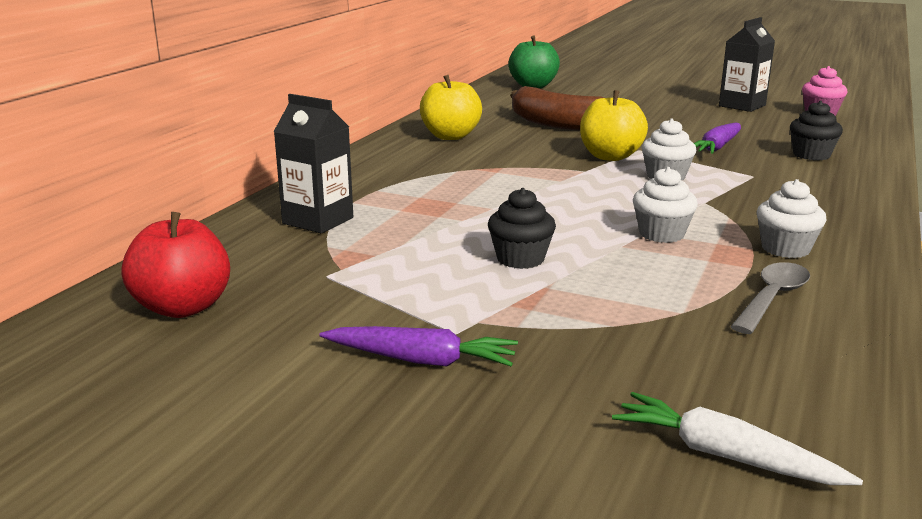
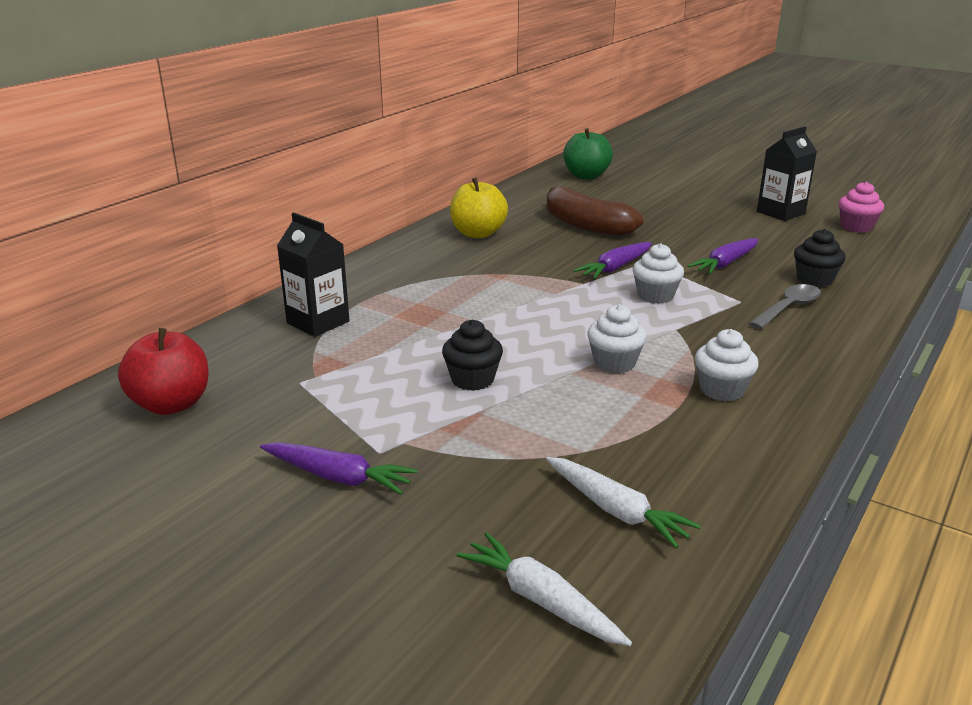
camera: 10 degrees right, 5 degrees up
(610, 156) = (615, 268): yellow apple -> purple carrot
(750, 363) = (616, 510): none -> white carrot
(772, 298) = (676, 444): grey spoon -> grey spoon (788, 308)

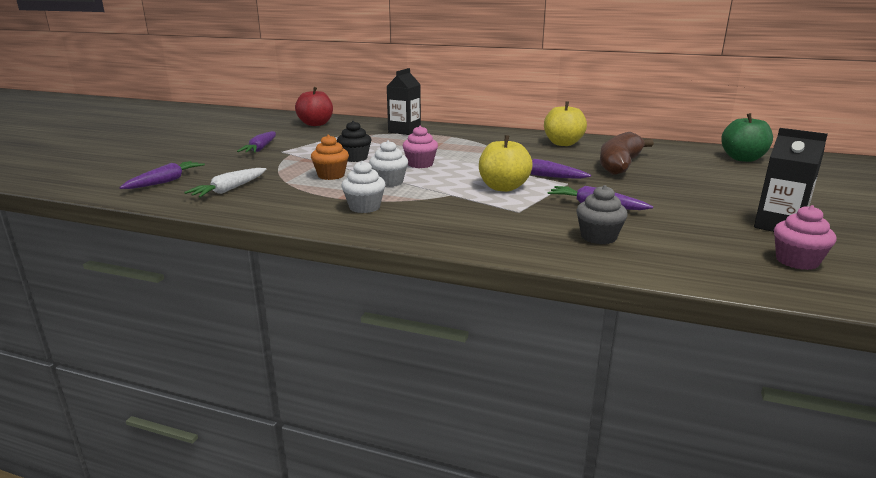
camera: 75 degrees right, 5 degrees down
(532, 332) = (420, 164): none -> pink cupcake
(540, 600) = (165, 181): white carrot -> purple carrot
(564, 406) = (331, 175): none -> orange cupcake
(655, 296) = (503, 188): white cupcake -> yellow apple
(788, 308) = (521, 226): grey spoon -> none
(814, 280) = (598, 237): black cupcake -> grey cupcake

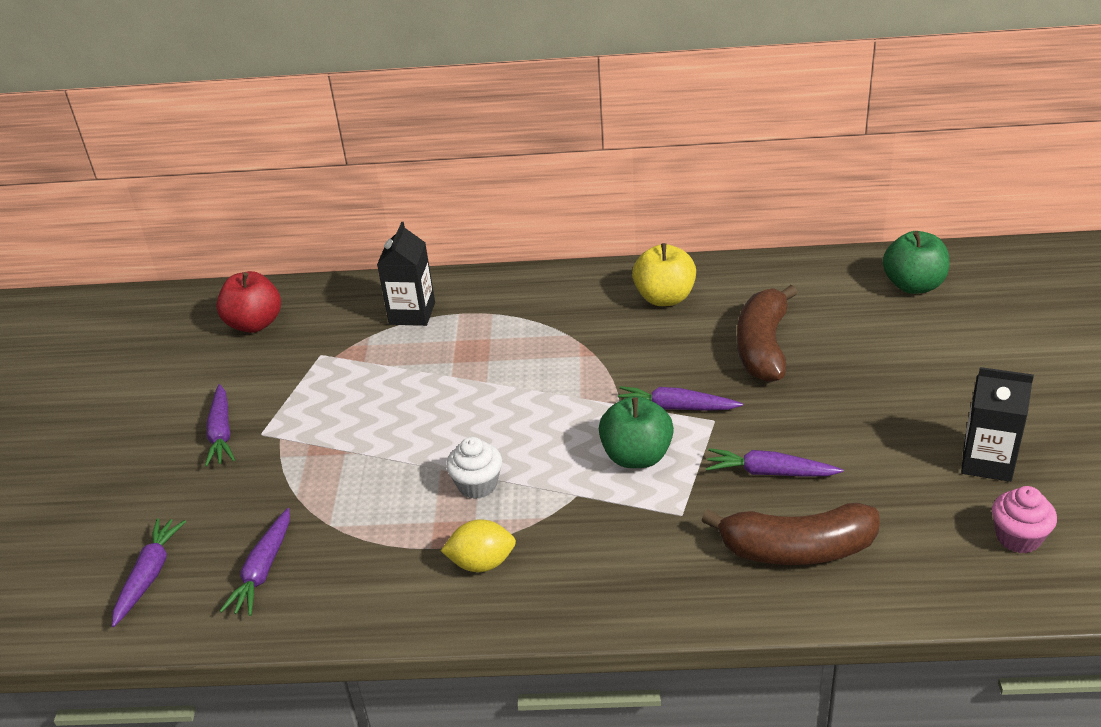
camera: 15 degrees left, 15 degrees up
(229, 189) = (263, 570): white carrot -> purple carrot
(331, 175) = (384, 488): orange cupcake -> none
(355, 158) = (388, 426): black cupcake -> none
(364, 207) = (482, 563): white cupcake -> yellow lemon
(420, 164) = (493, 419): pink cupcake -> none
(503, 188) = (636, 456): yellow apple -> green apple
(598, 237) = (797, 549): grey cupcake -> brown banana

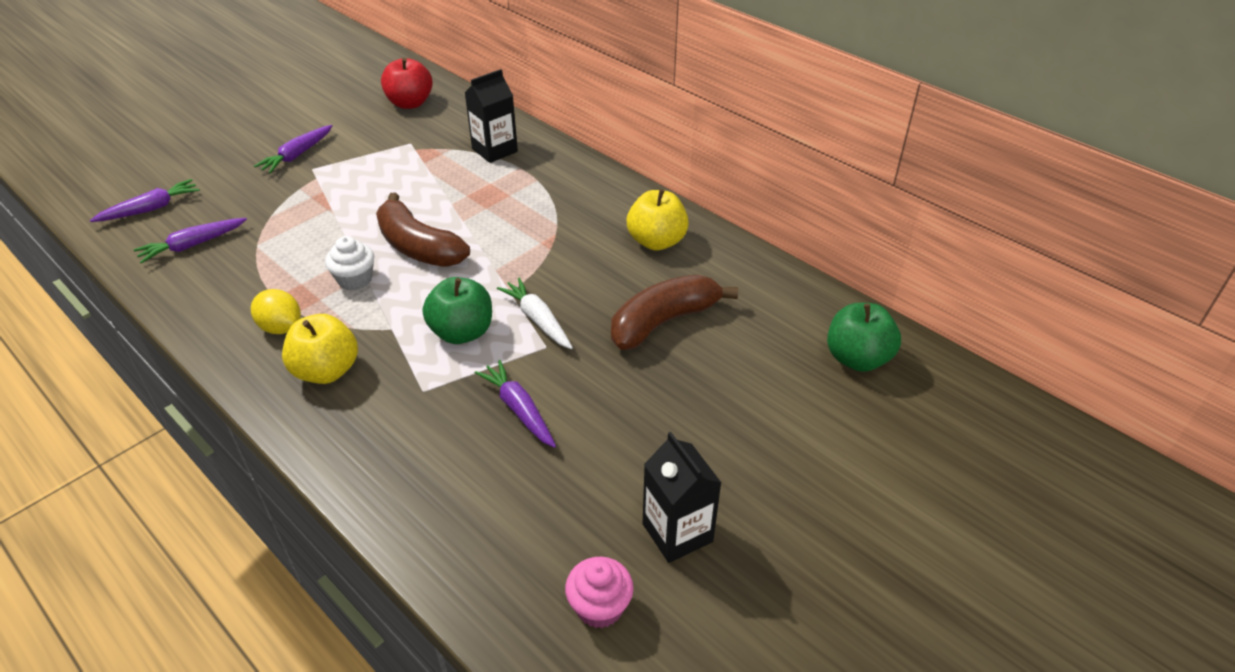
camera: 40 degrees right, 5 degrees up
(582, 560) = (327, 371): none -> yellow apple
(676, 408) = (537, 319): purple carrot -> white carrot
(797, 549) = (446, 474): brown banana -> brown banana (418, 247)

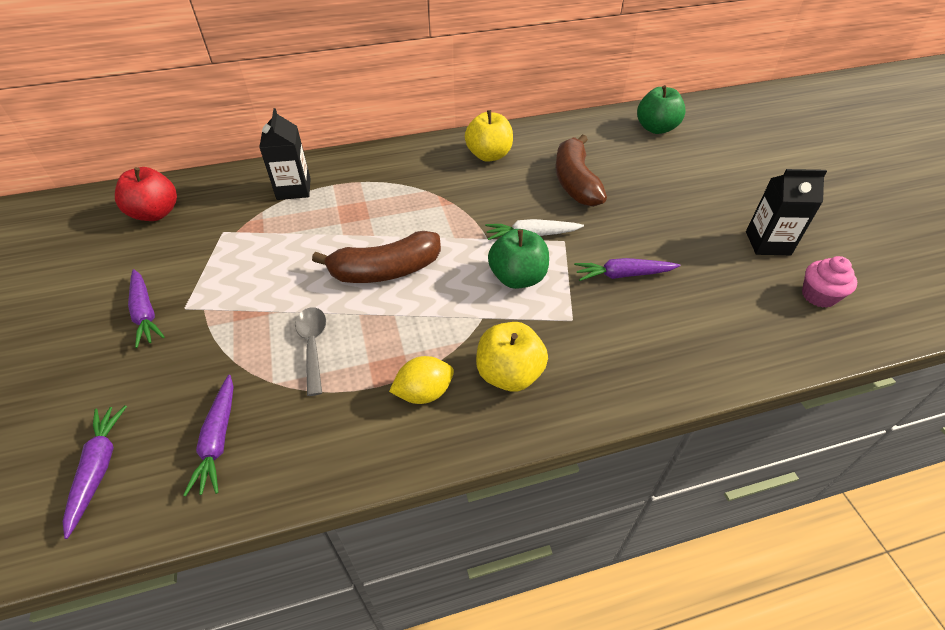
camera: 60 degrees left, 5 degrees up
(304, 247) = (313, 346): none -> grey spoon
(355, 279) = (396, 323): white cupcake -> none

